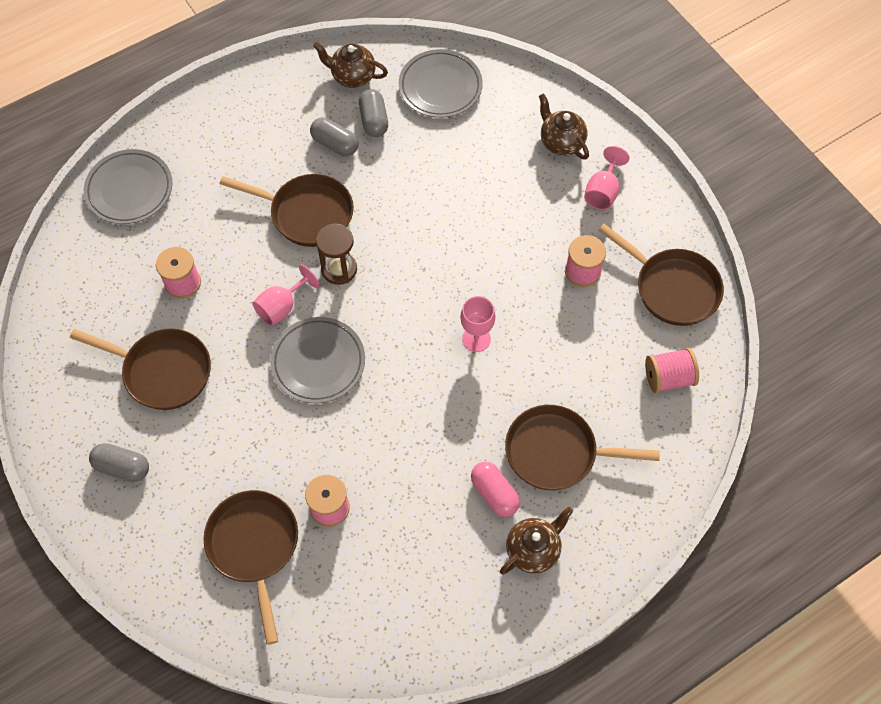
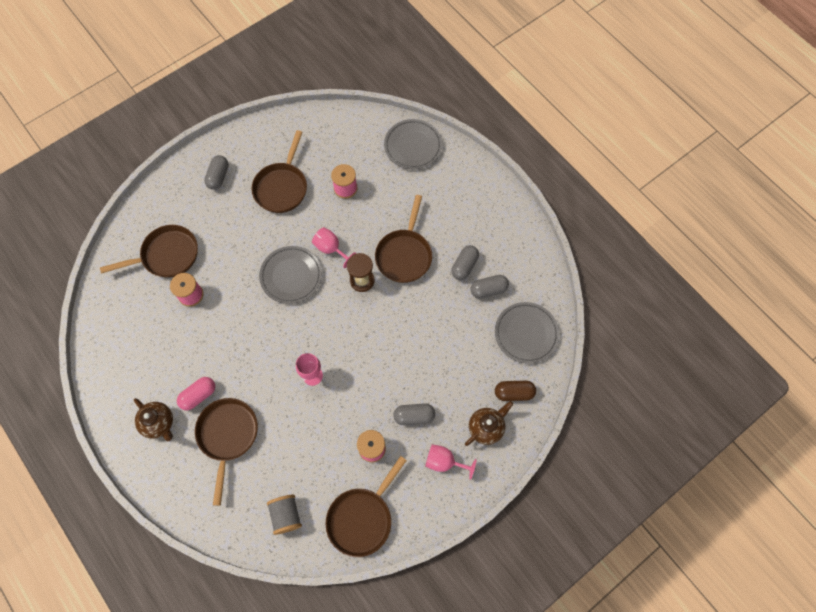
camera: 85 degrees right, 5 degrees up
(352, 76) = (526, 271): brown teapot -> none
(518, 109) = (514, 393): none -> brown capsule
(541, 220) = (414, 416): none -> grey capsule
(668, 378) = (286, 515): pink spool -> grey spool

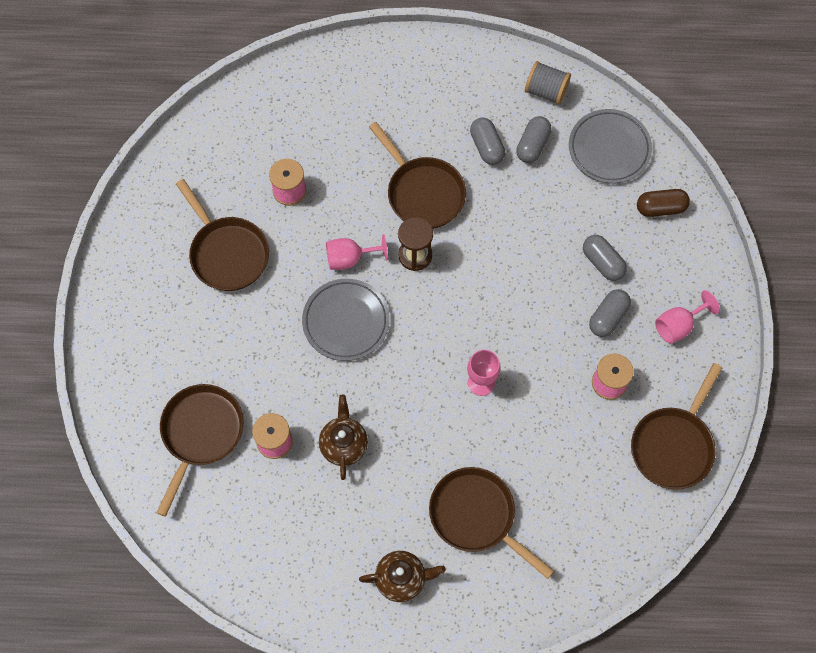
camera: 50 degrees left, 0 degrees up
(198, 395) = (404, 515): pink capsule -> none
(218, 177) = (149, 309): grey capsule -> grey capsule (602, 262)
(286, 515) = (612, 517): grey spool -> grey spool (546, 91)
(362, 518) = (673, 445): brown pan -> brown pan turned 45 degrees clockwise
(413, 146) = (301, 88): grey plate -> none
(486, 428) = (675, 260): brown teapot -> brown teapot (344, 445)
(514, 393) = (660, 208): brown capsule -> brown capsule turned 45 degrees clockwise

